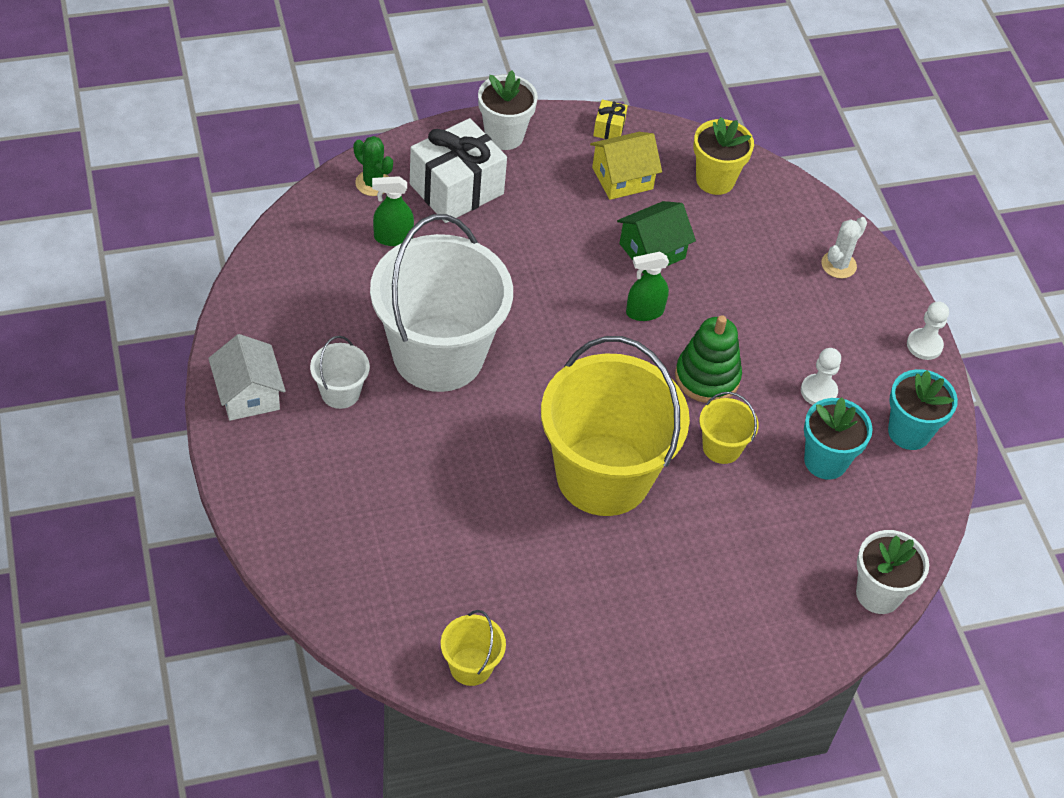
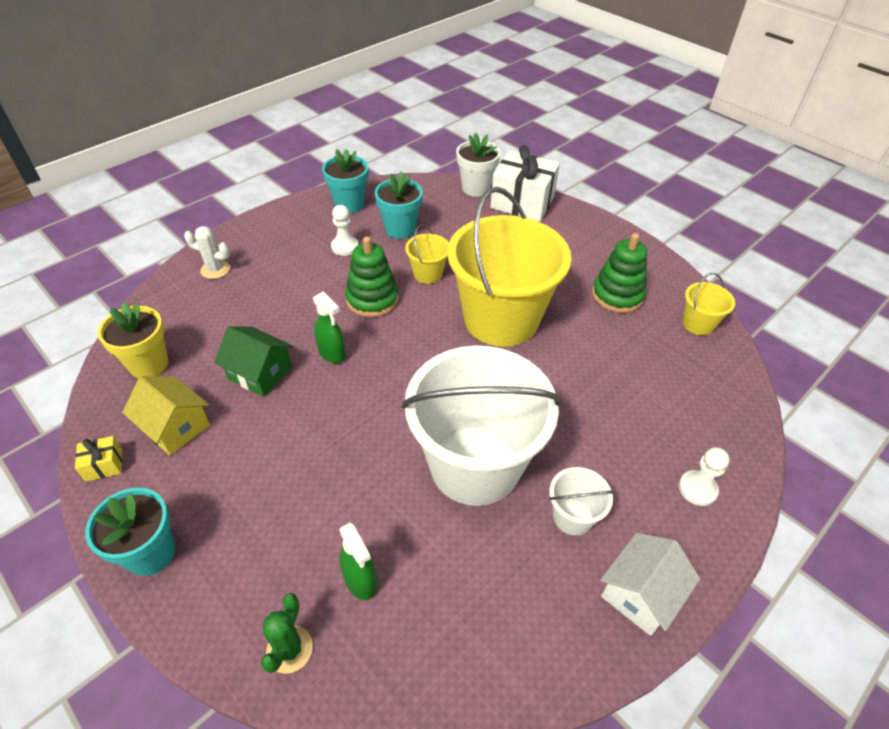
camera: 115 degrees left, 5 degrees down
(456, 189) = (256, 557): white gift -> white gift (522, 202)
(504, 135) = (151, 553): white flower pot -> turquoise flower pot
(569, 616) = (617, 295): none -> green stacking toy
(924, 345) = (270, 215): white pawn -> white pawn (697, 489)

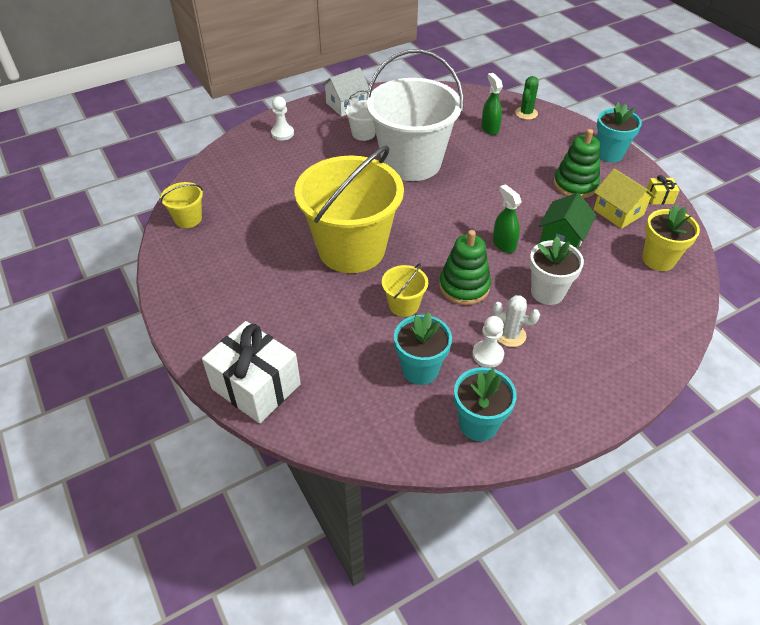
camera: 165 degrees left, 0 degrees up
(215, 269) = (630, 348): white cactus -> white cactus (510, 335)
(260, 373) = (562, 238): green house -> green house turned 75 degrees clockwise
(476, 188) = (303, 424): white flower pot -> white flower pot (547, 292)
(617, 295) = (235, 253): green stacking toy -> green stacking toy (575, 185)

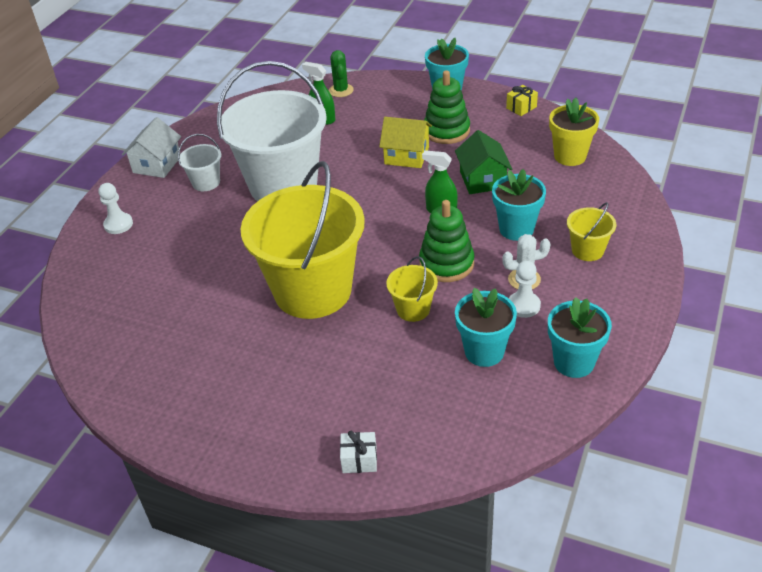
camera: 35 degrees left, 5 degrees down
(188, 219) = (109, 359): yellow bucket -> yellow bucket (587, 250)
(256, 386) = (359, 460): white gift -> white gift, size x0.43
(547, 292) = (516, 229): white flower pot -> turquoise flower pot
(618, 212) = (503, 135): yellow house -> yellow house (406, 155)

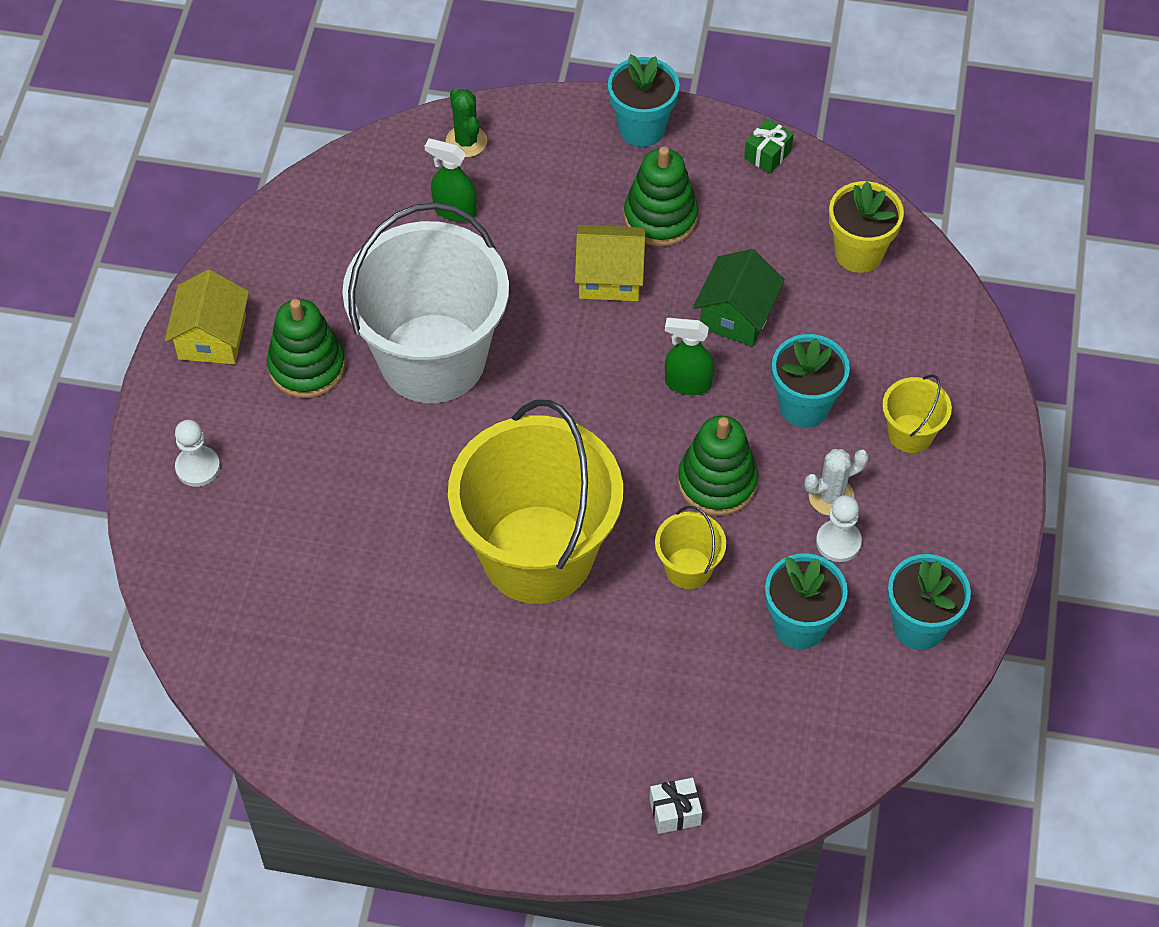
camera: 15 degrees left, 15 degrees up
(157, 164) = (212, 337): white house -> yellow house
(206, 182) = (307, 366): white bucket -> green stacking toy
(482, 180) = (736, 315): green house -> green house turned 45 degrees clockwise
(521, 107) = (767, 154): yellow gift -> green gift

